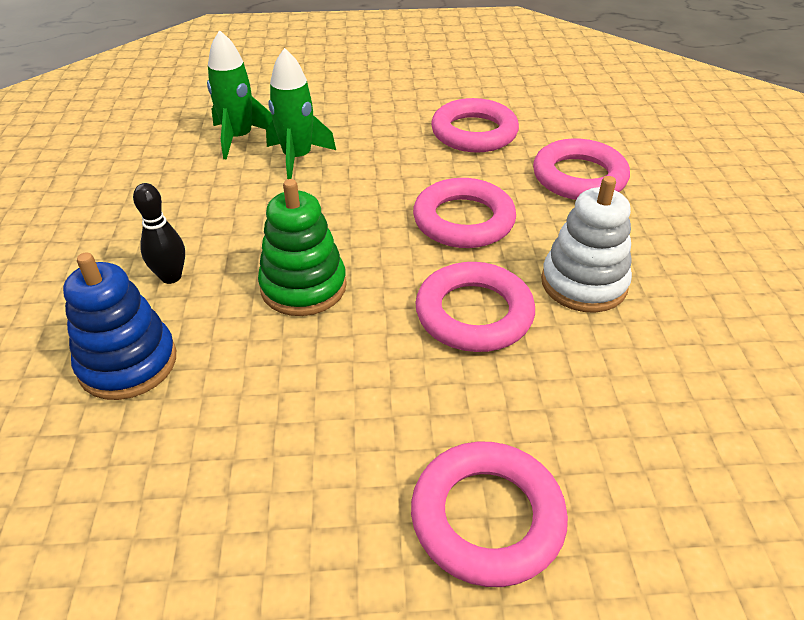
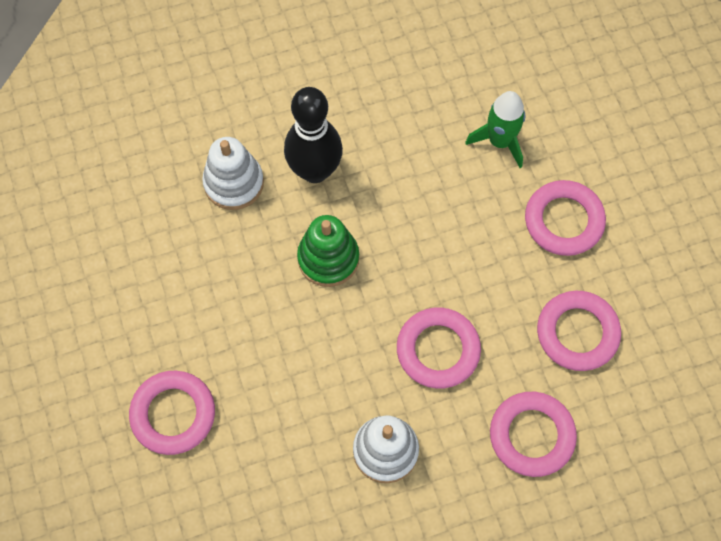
camera: 75 degrees right, 25 degrees up
(128, 363) = (234, 183): blue stacking toy -> white stacking toy
(171, 277) = (315, 170): black bowling pin -> black bowling pin, size x1.96
(297, 158) = (485, 198): green rocket -> none
(474, 314) = (332, 378): pink ring -> pink ring (563, 221)

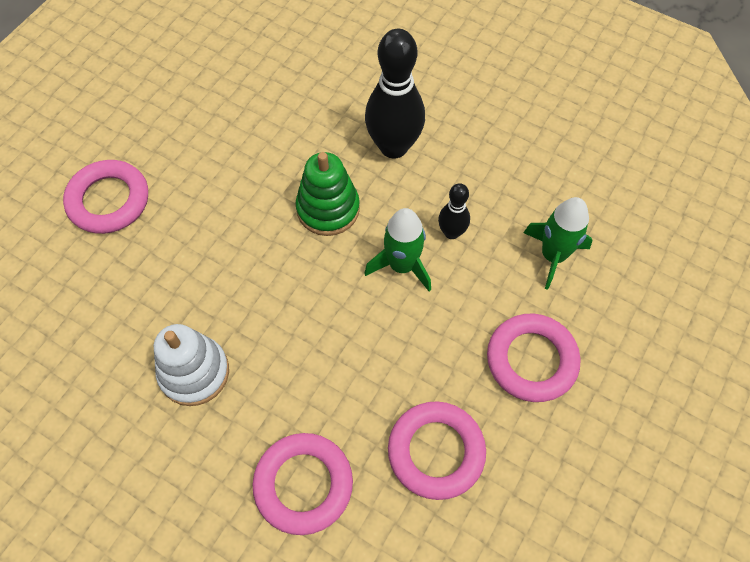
camera: 50 degrees right, 5 degrees down
(234, 183) = (332, 104): white stacking toy -> none
(421, 245) = (402, 265): none -> green rocket
(424, 191) = (451, 232): none -> black bowling pin
(438, 350) = (319, 347): pink ring -> none

